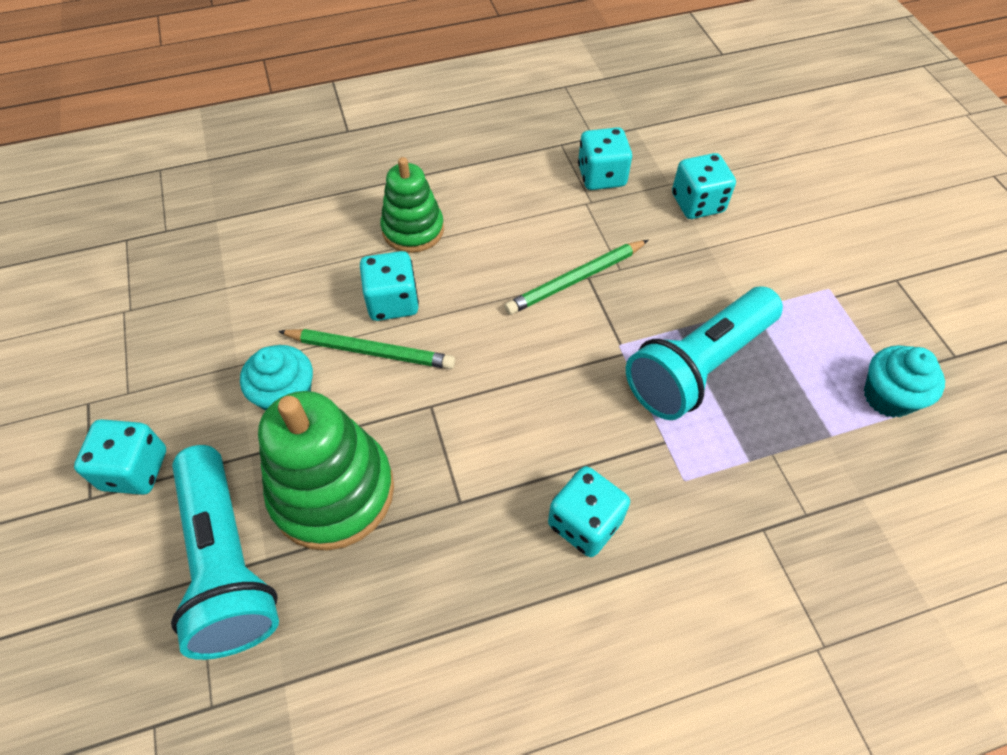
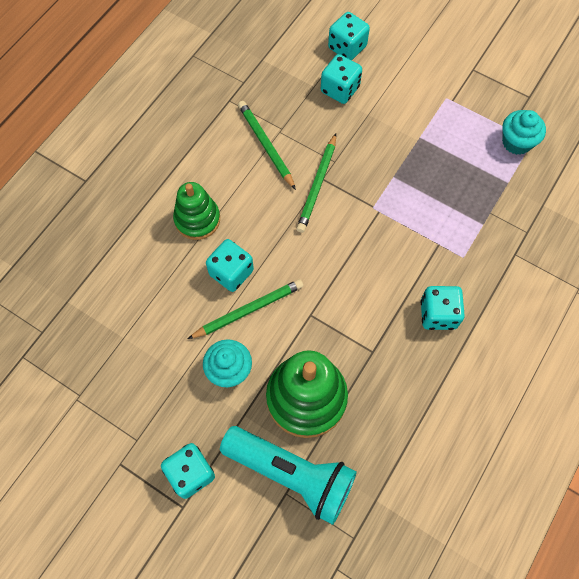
camera: 40 degrees left, 10 degrees up
(557, 206) = (266, 145): none -> green pencil
(601, 176) = (272, 107): turquoise dice -> turquoise dice (347, 47)
(698, 366) = (420, 190): turquoise flashlight -> none

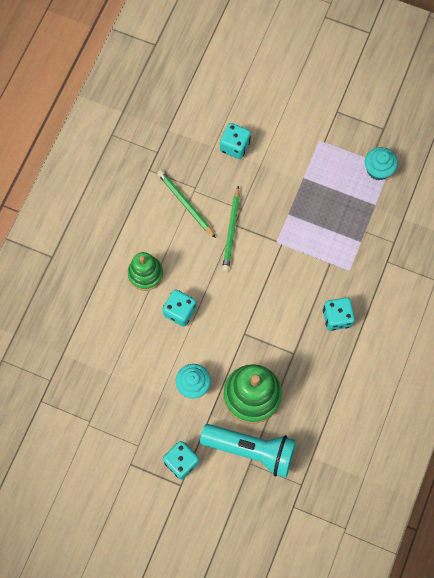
camera: 10 degrees left, 5 degrees up
(248, 310) = (198, 338): green pencil -> none
(347, 47) = (234, 108): turquoise dice -> none

